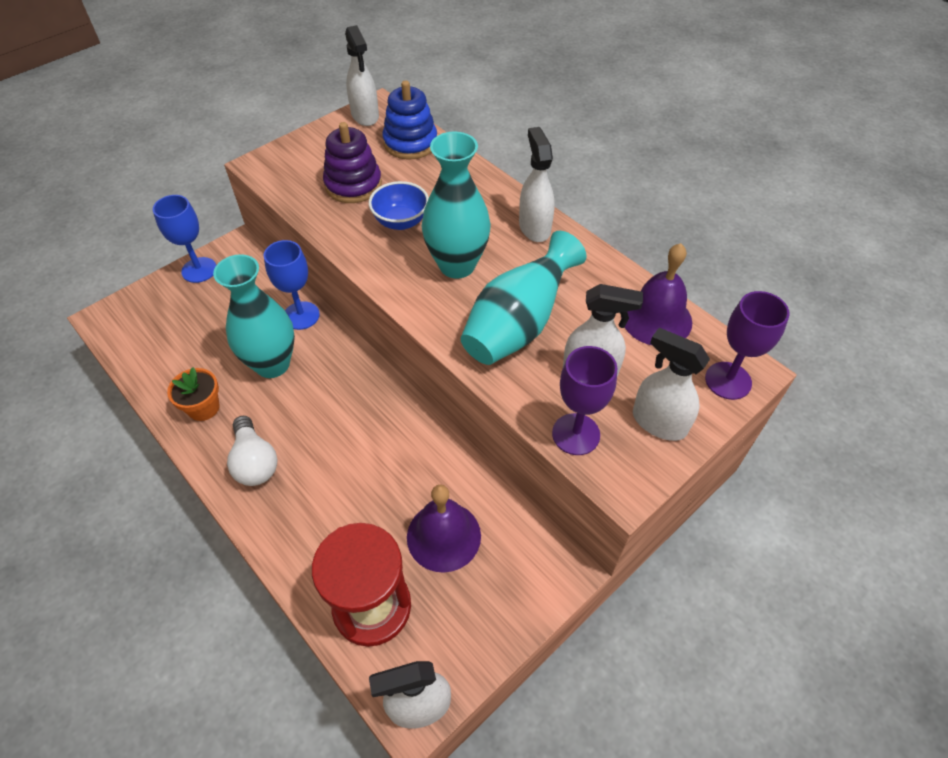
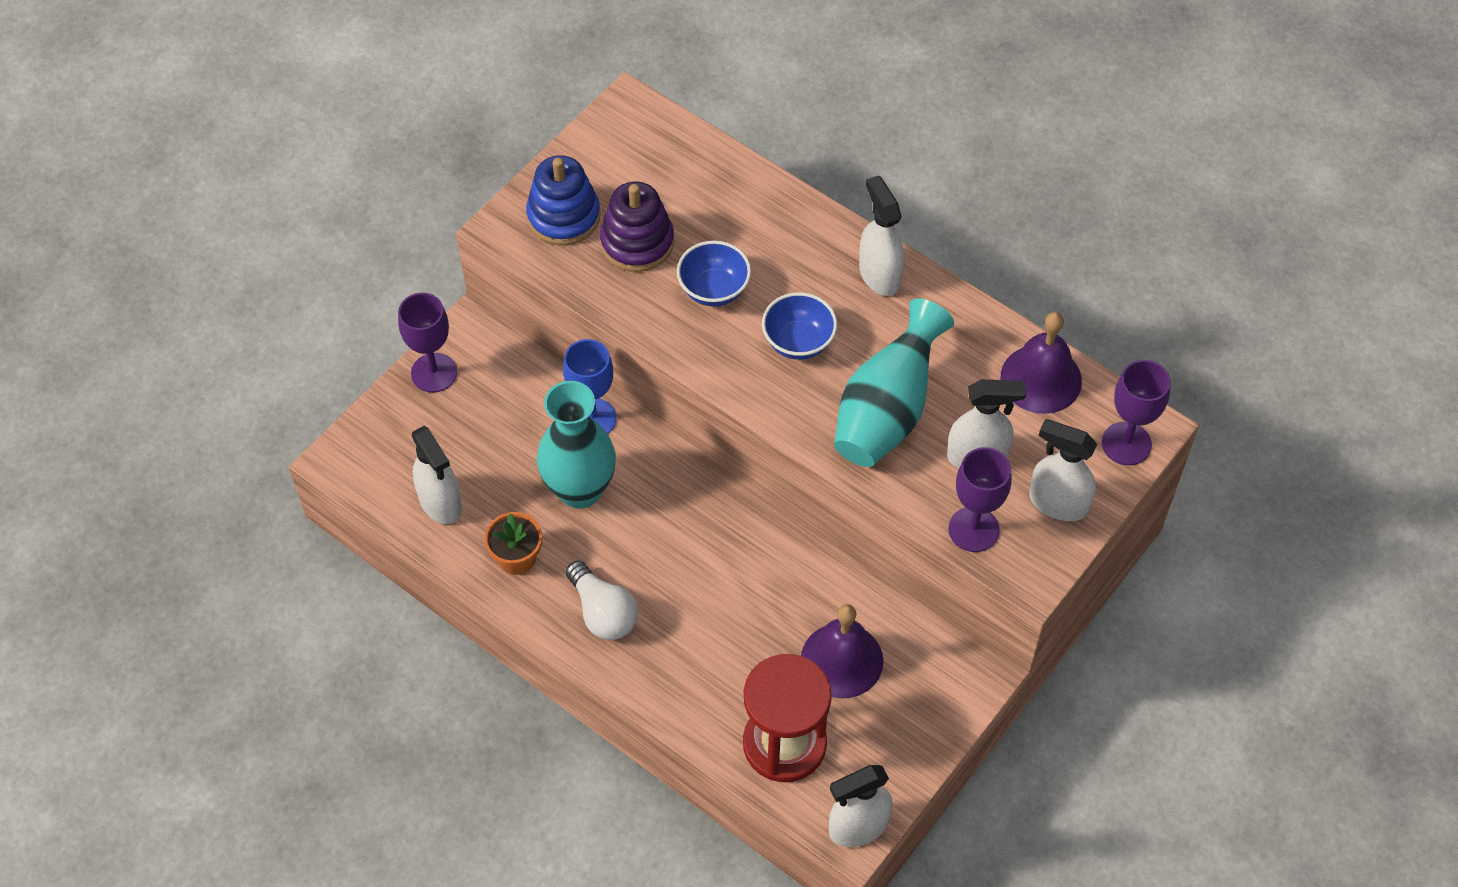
camera: 10 degrees left, 5 degrees up
(199, 270) = (434, 373): blue goblet -> purple goblet
(365, 116) = (616, 126): white spray bottle -> white spray bottle (440, 502)
(410, 143) = (691, 164): blue stacking toy -> blue stacking toy (563, 216)
(457, 265) = (798, 342): turquoise vase -> blue bowl

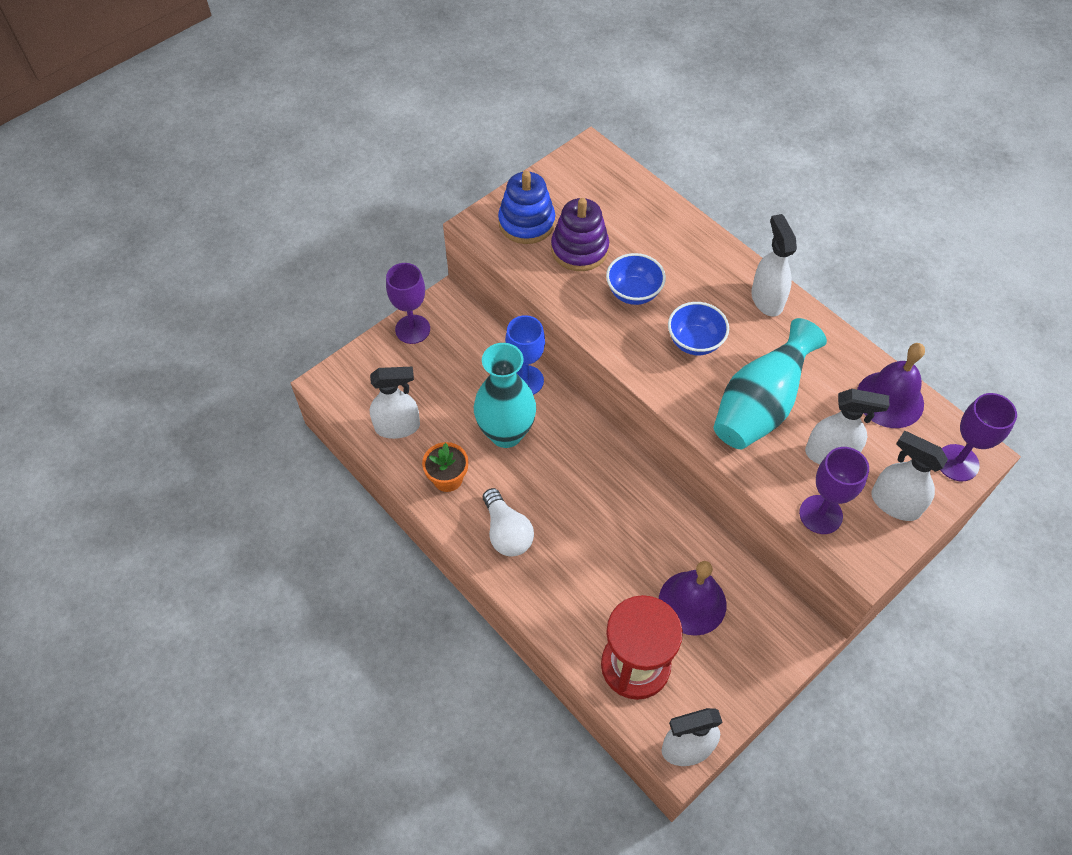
camera: 10 degrees right, 0 degrees up
(440, 502) = (398, 427): white spray bottle -> white spray bottle turned 75 degrees counterclockwise

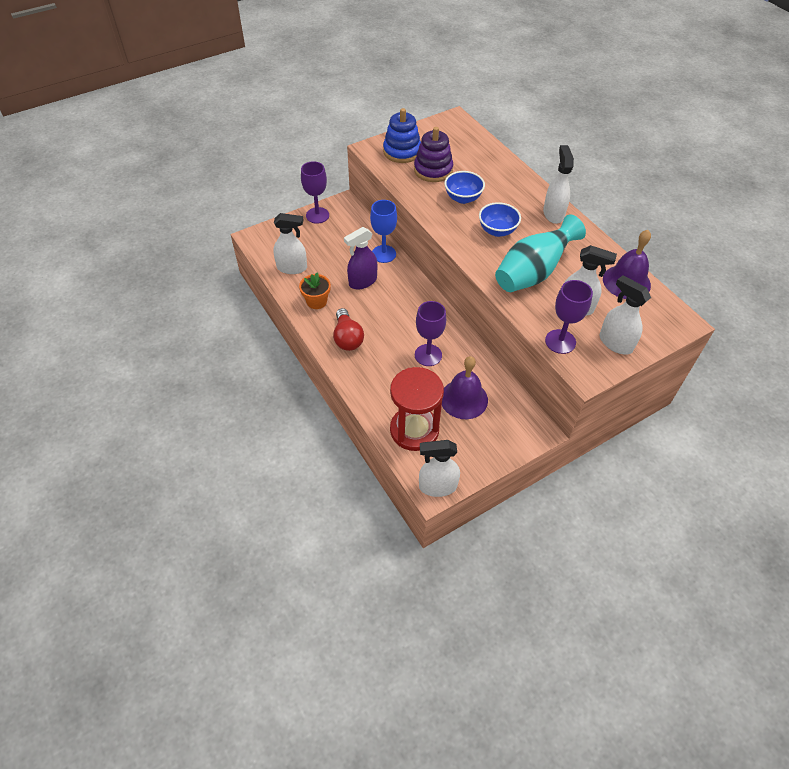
camera: 10 degrees right, 5 degrees down
(506, 433) = (362, 281): turquoise vase -> purple spray bottle
(507, 532) = (347, 338): white light bulb -> red light bulb
(957, 463) = (667, 326): purple goblet -> purple goblet (428, 355)

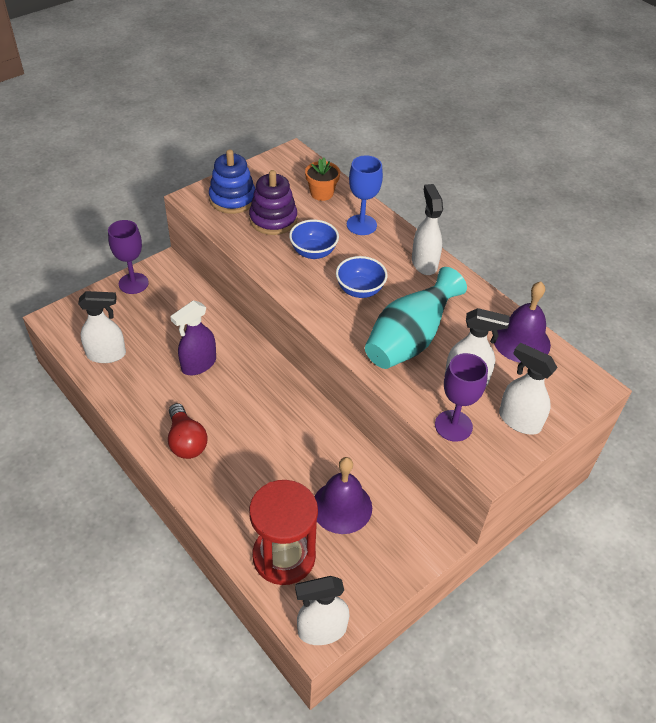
camera: 10 degrees left, 5 degrees down
(316, 301) = (142, 396): orange flower pot -> orange flower pot (321, 193)
(383, 254) = (222, 326): blue goblet -> blue goblet (361, 225)
(428, 355) = (291, 453): purple goblet -> none

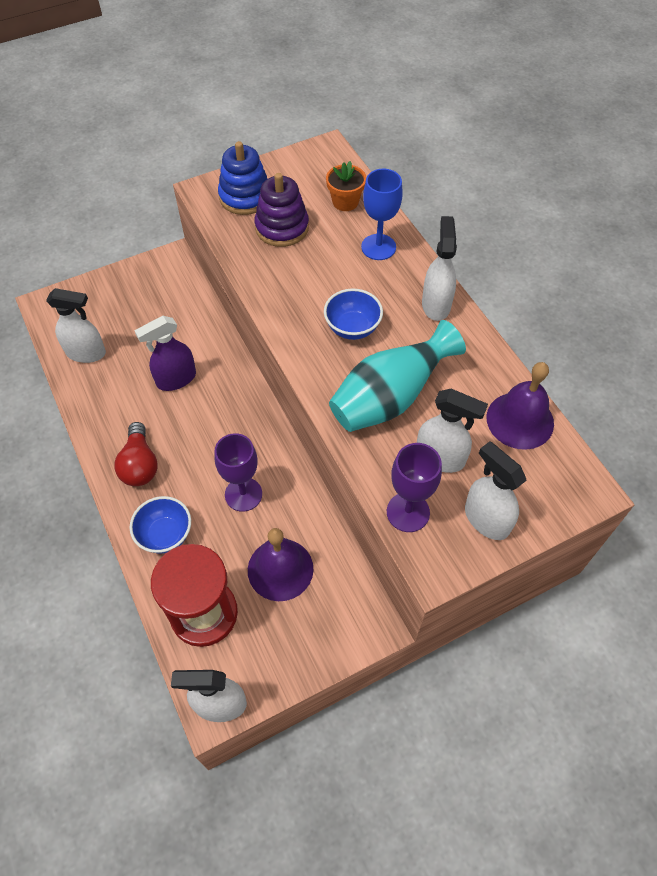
camera: 15 degrees right, 10 degrees up
(133, 283) = (134, 275): purple goblet -> purple goblet (243, 494)
(313, 252) = (314, 274): blue bowl -> blue bowl (165, 534)

